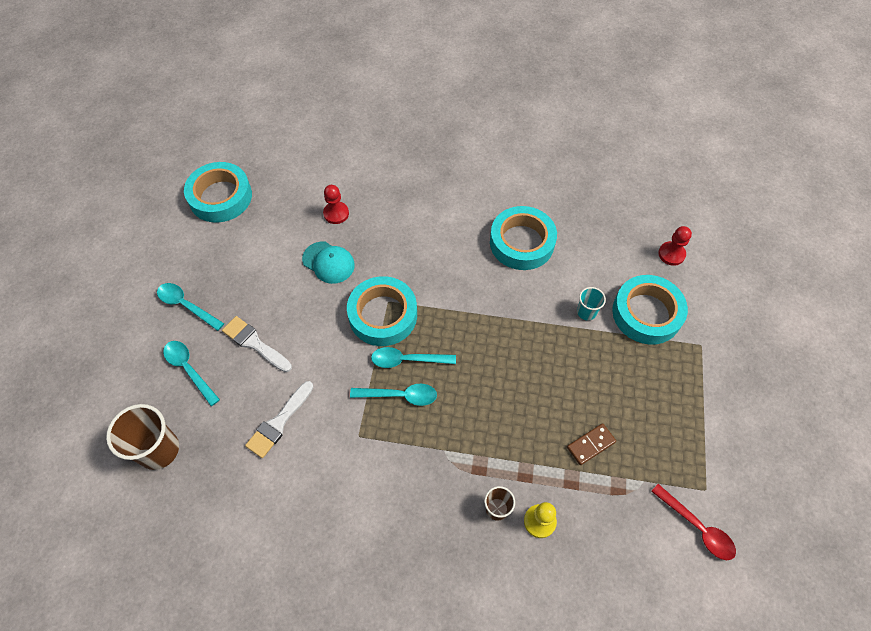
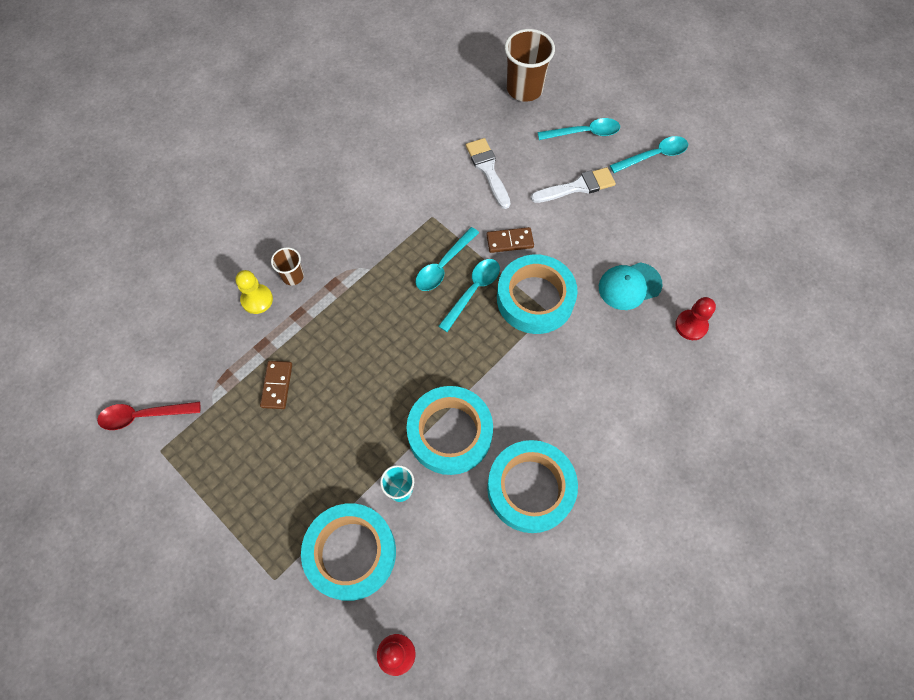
camera: 125 degrees right, 5 degrees up
(220, 197) = (778, 234): turquoise tape -> turquoise tape (450, 433)
(343, 361) = (510, 241): none -> brown domino

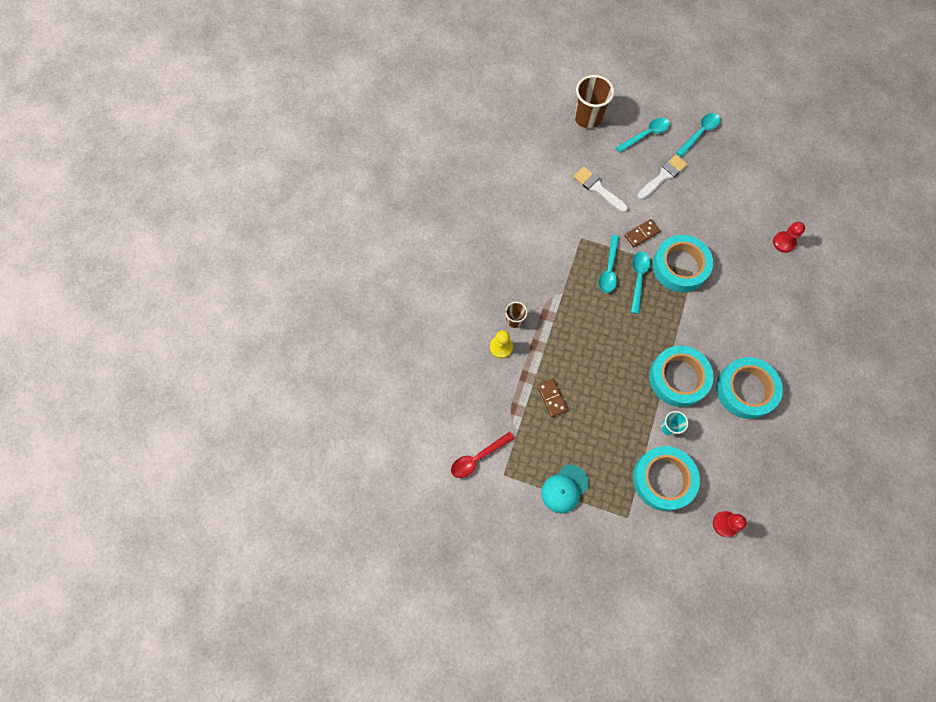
camera: 25 degrees left, 5 degrees up
(629, 286) = (733, 232): turquoise cap -> turquoise cap (564, 489)

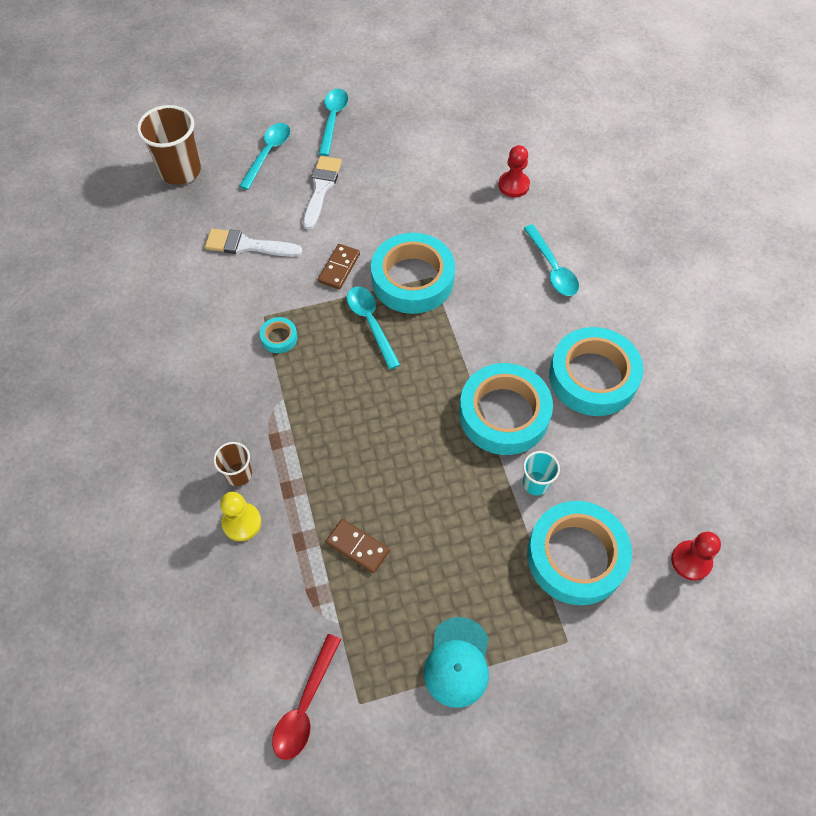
camera: 35 degrees left, 10 degrees down
(582, 256) = (279, 337): none -> turquoise tape
(609, 269) = (326, 334): turquoise spoon -> turquoise spoon (552, 268)

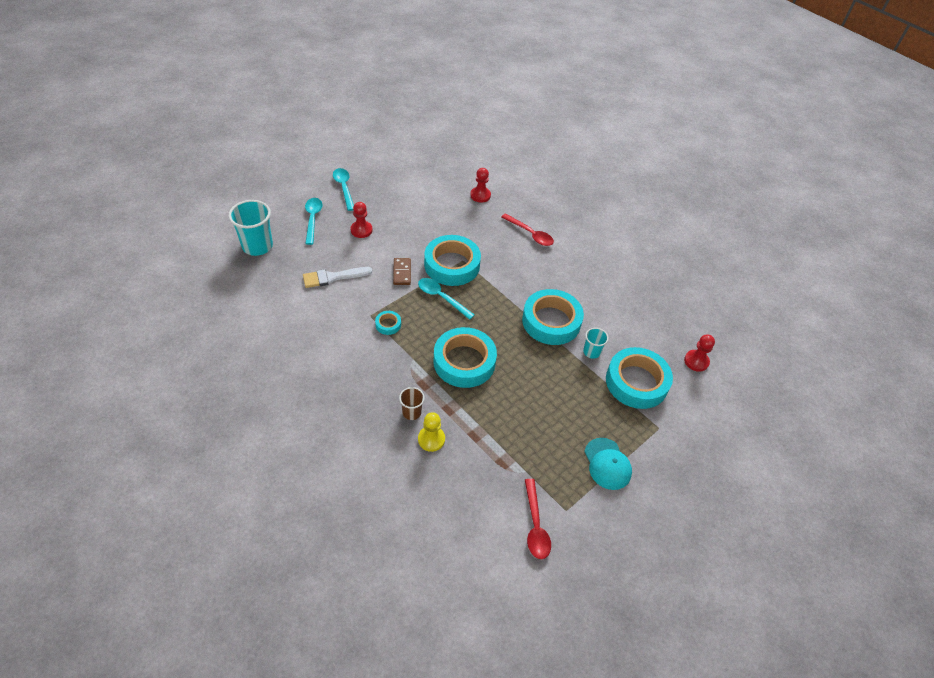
camera: 30 degrees left, 10 degrees down
(180, 171) = (257, 246): brown cup -> turquoise cup
(321, 188) = (361, 230): white brush -> red pawn
(357, 547) = (511, 425): brown domino -> none
(552, 268) = (530, 234): turquoise spoon -> red spoon
(593, 377) = (588, 285): turquoise tape -> turquoise tape (464, 362)

